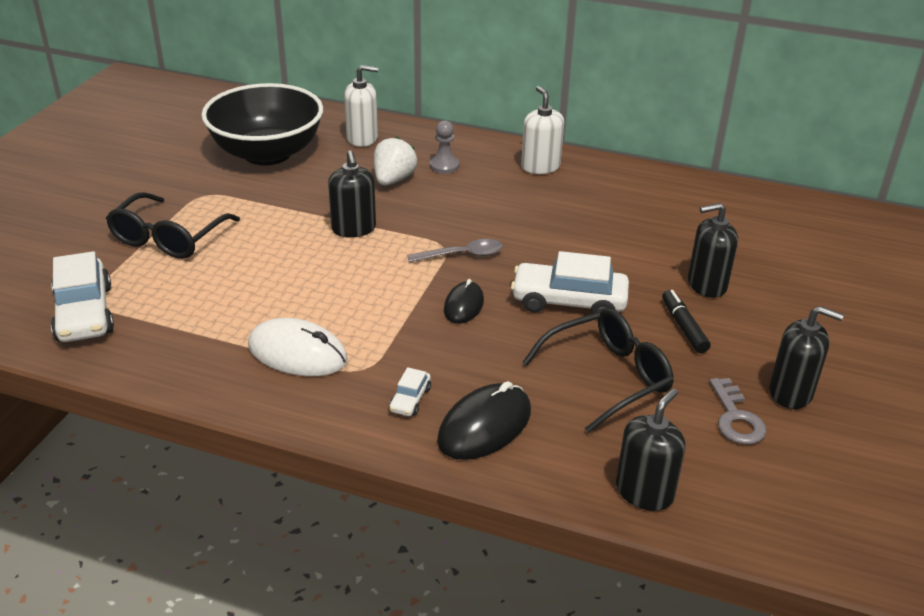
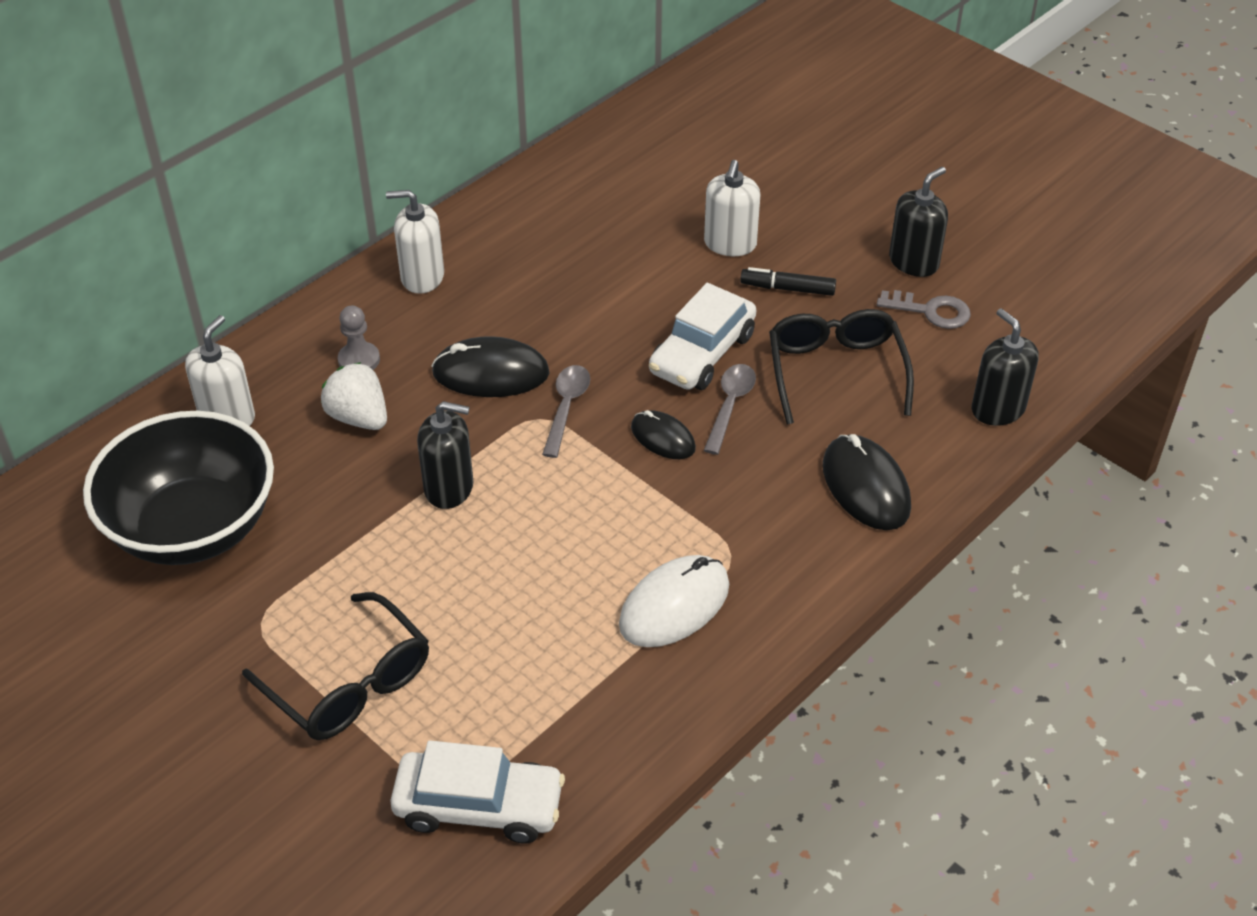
camera: 65 degrees left, 10 degrees up
(410, 399) = (800, 531): white car -> none
(471, 216) = (490, 373): none -> black mouse
(522, 329) = (730, 406): none -> grey spoon
(706, 285) = (730, 244): black soap dispenser -> white soap dispenser

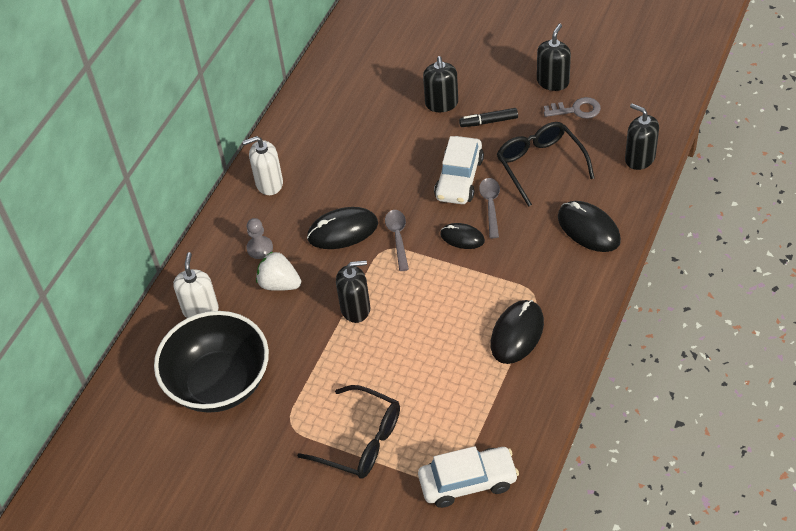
camera: 15 degrees left, 5 degrees up
(674, 605) = (517, 333): white mouse -> black mouse
(730, 244) = (441, 103): white soap dispenser -> black soap dispenser

